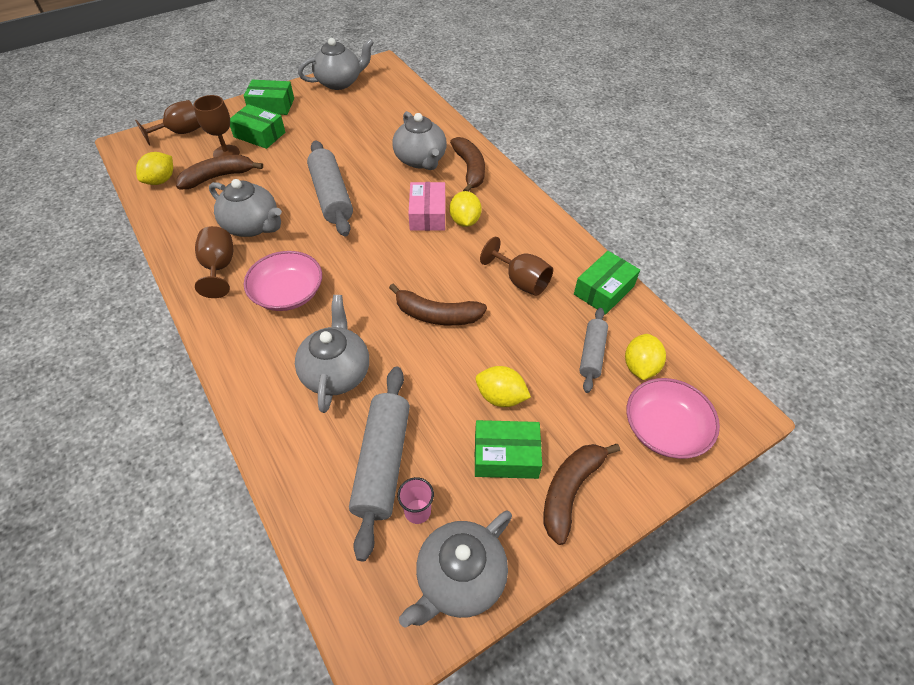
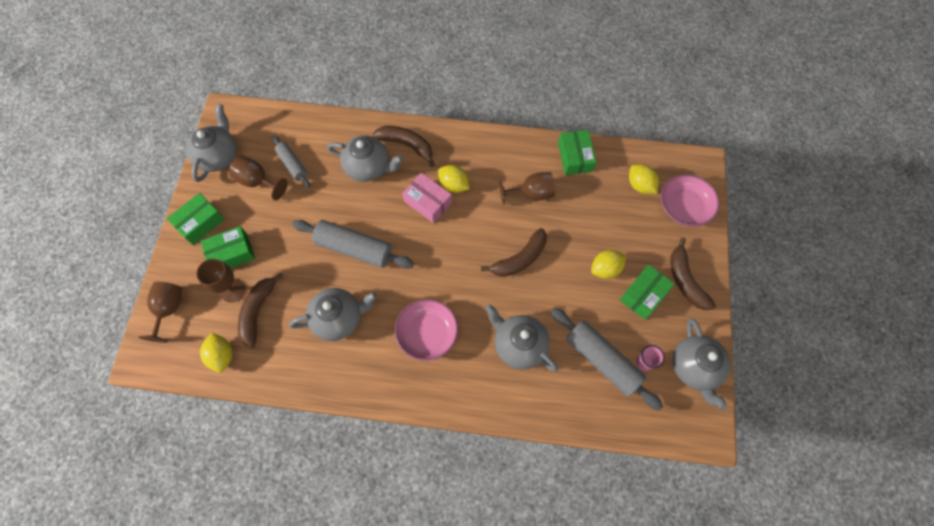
camera: 50 degrees left, 15 degrees up
(219, 267) = (364, 364): brown goblet -> brown goblet (257, 181)
(592, 354) = (613, 201): grey rolling pin -> grey rolling pin (292, 165)

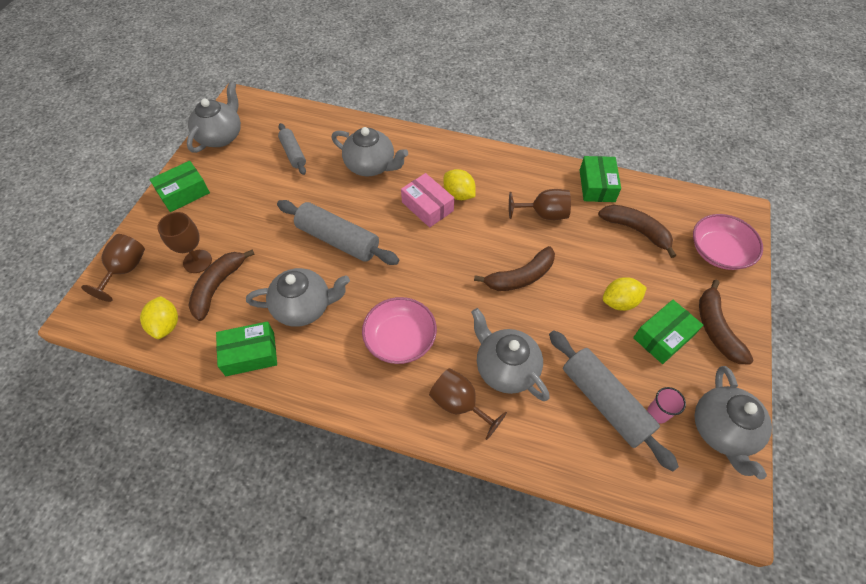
camera: 10 degrees right, 10 degrees down
(231, 253) = (207, 226): green box -> green box (250, 353)
(257, 181) = (253, 164): brown goblet -> brown goblet (459, 404)
(407, 145) = (416, 151): brown banana -> brown banana (636, 230)
(640, 185) = (668, 223): yellow lemon -> none

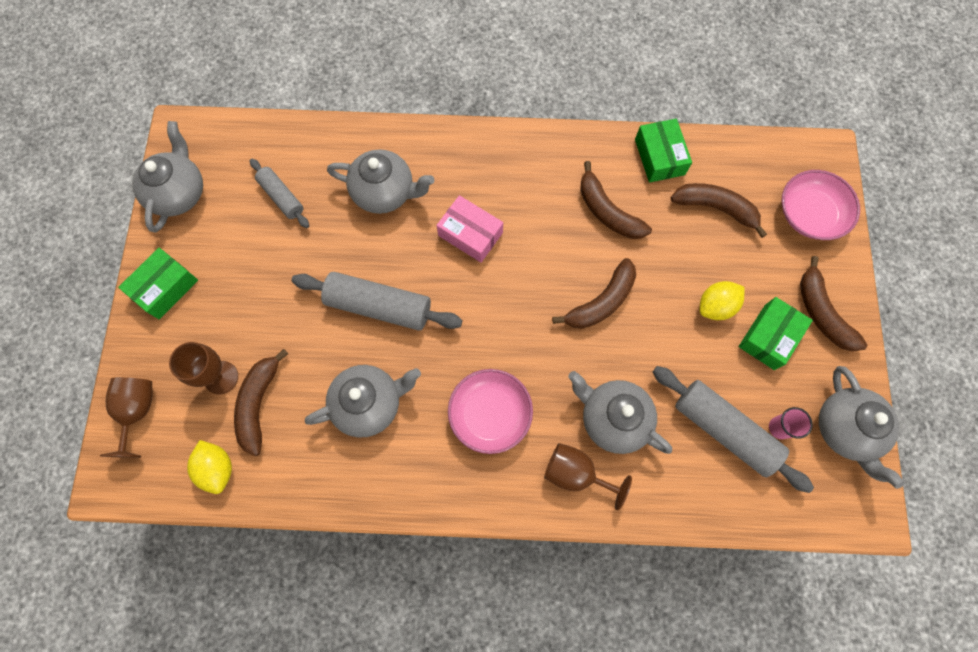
camera: 15 degrees left, 15 degrees up
(250, 353) = (328, 477): green box -> none
(458, 194) = (502, 208): yellow lemon -> none
(543, 214) = (607, 211): brown goblet -> brown banana

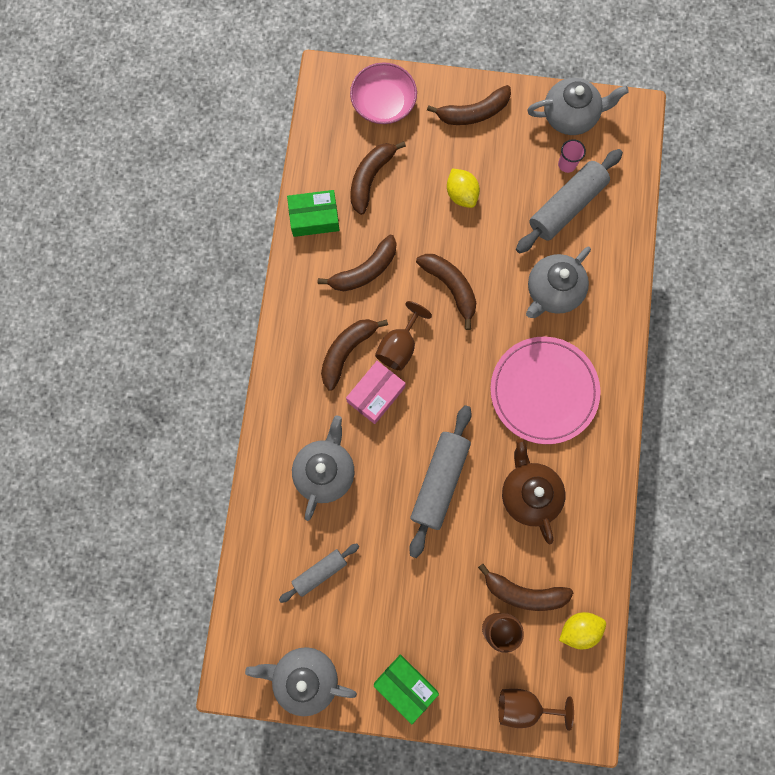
camera: 85 degrees left, 5 degrees up
(369, 404) = (529, 494): grey teapot -> brown teapot
(490, 414) = (544, 391): pink bowl -> pink plate
(514, 202) = (347, 351): none -> brown banana
(575, 473) = (596, 326): brown goblet -> brown goblet (399, 346)
(769, 337) = (491, 157): green box -> none

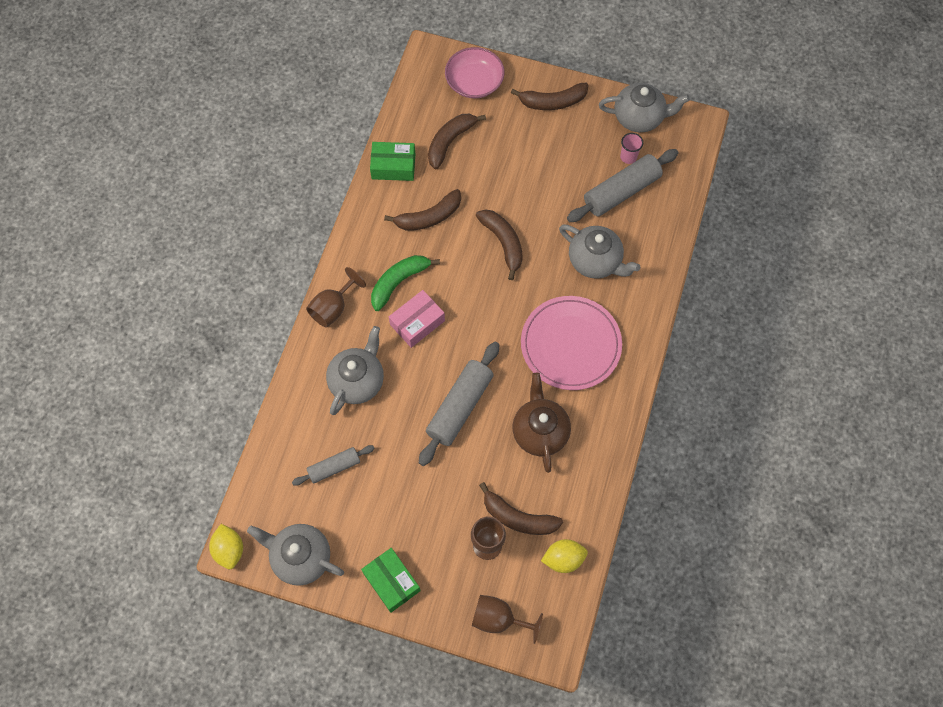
camera: 10 degrees right, 10 degrees down
(347, 351) = (399, 282): brown banana -> green banana
(399, 346) = (447, 285): brown goblet -> brown goblet (333, 308)
(461, 194) = (528, 167): yellow lemon -> yellow lemon (229, 550)
(553, 291) = (595, 261): grey teapot -> grey teapot turned 105 degrees counterclockwise

